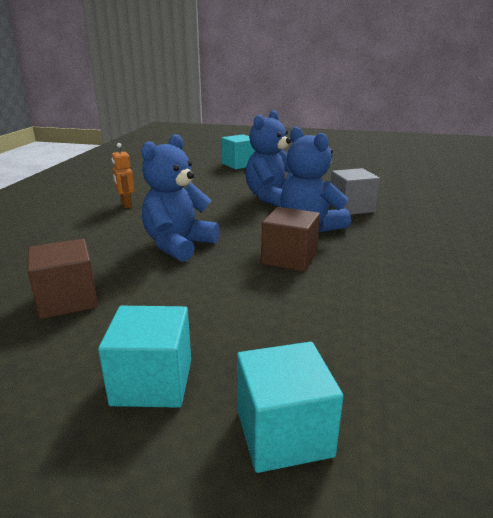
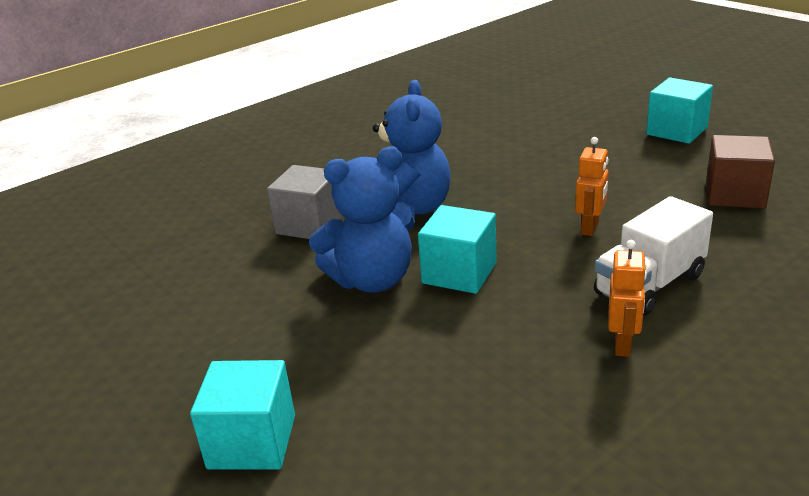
camera: 140 degrees left, 5 degrees up
(122, 226) = (649, 285): none -> white truck
(178, 245) = (590, 228): blue teddy bear -> orange robot
(283, 433) = (617, 102): turquoise cube -> turquoise cube (459, 273)
(289, 258) = (490, 180): brown cube -> none

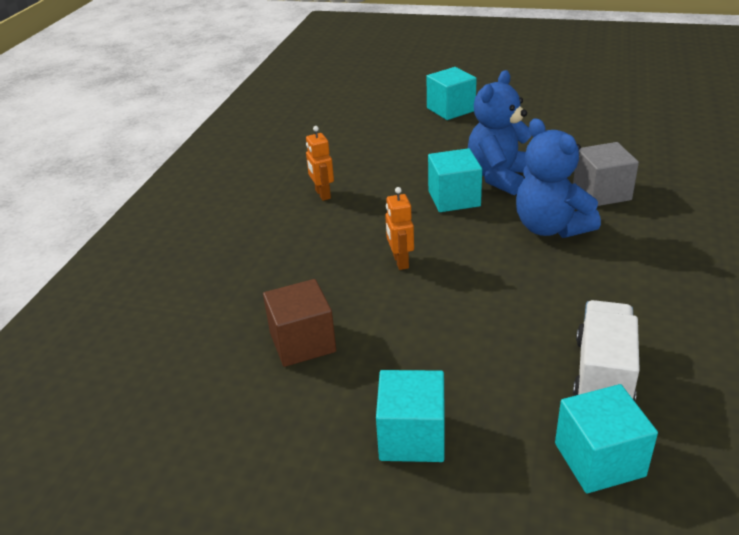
camera: 145 degrees right, 5 degrees up
(570, 102) = (599, 459): none -> turquoise cube
(649, 285) = (328, 232): white truck -> white truck (602, 374)

